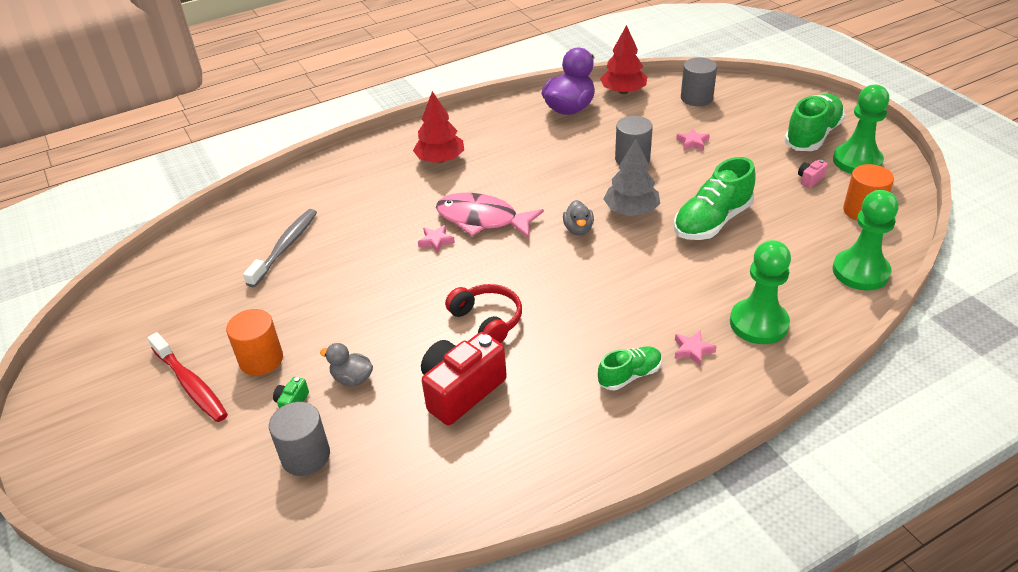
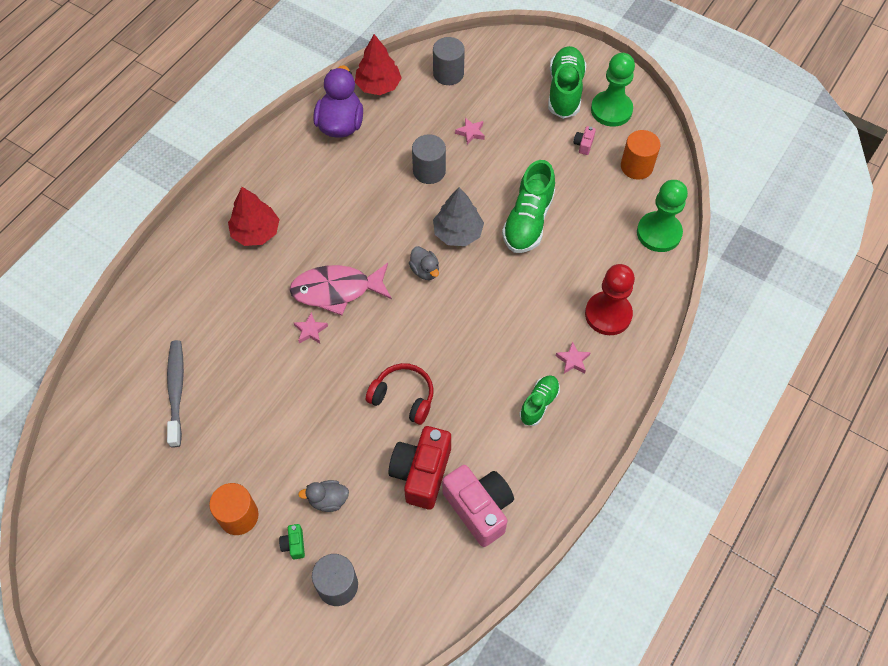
camera: 30 degrees left, 20 degrees up
(191, 384) = (195, 566): red toothbrush -> none
(501, 446) = (479, 508): none -> pink camera
(758, 323) = (608, 314): green pawn -> red pawn

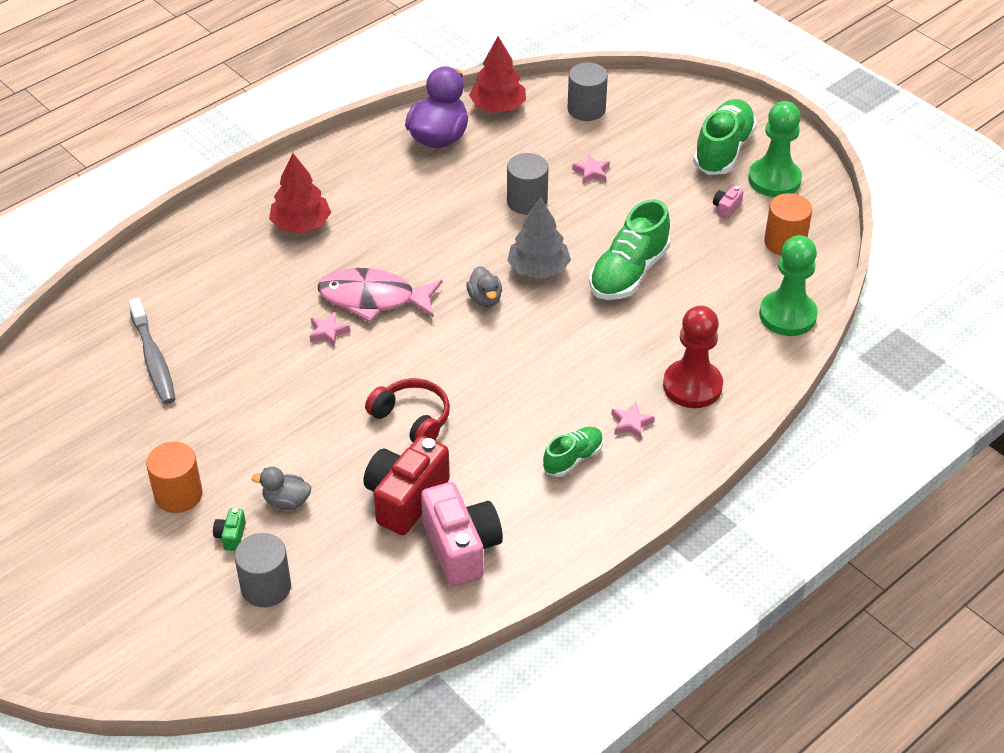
camera: 15 degrees right, 15 degrees down
(176, 391) = (153, 359): grey toothbrush -> grey toothbrush turned 150 degrees clockwise

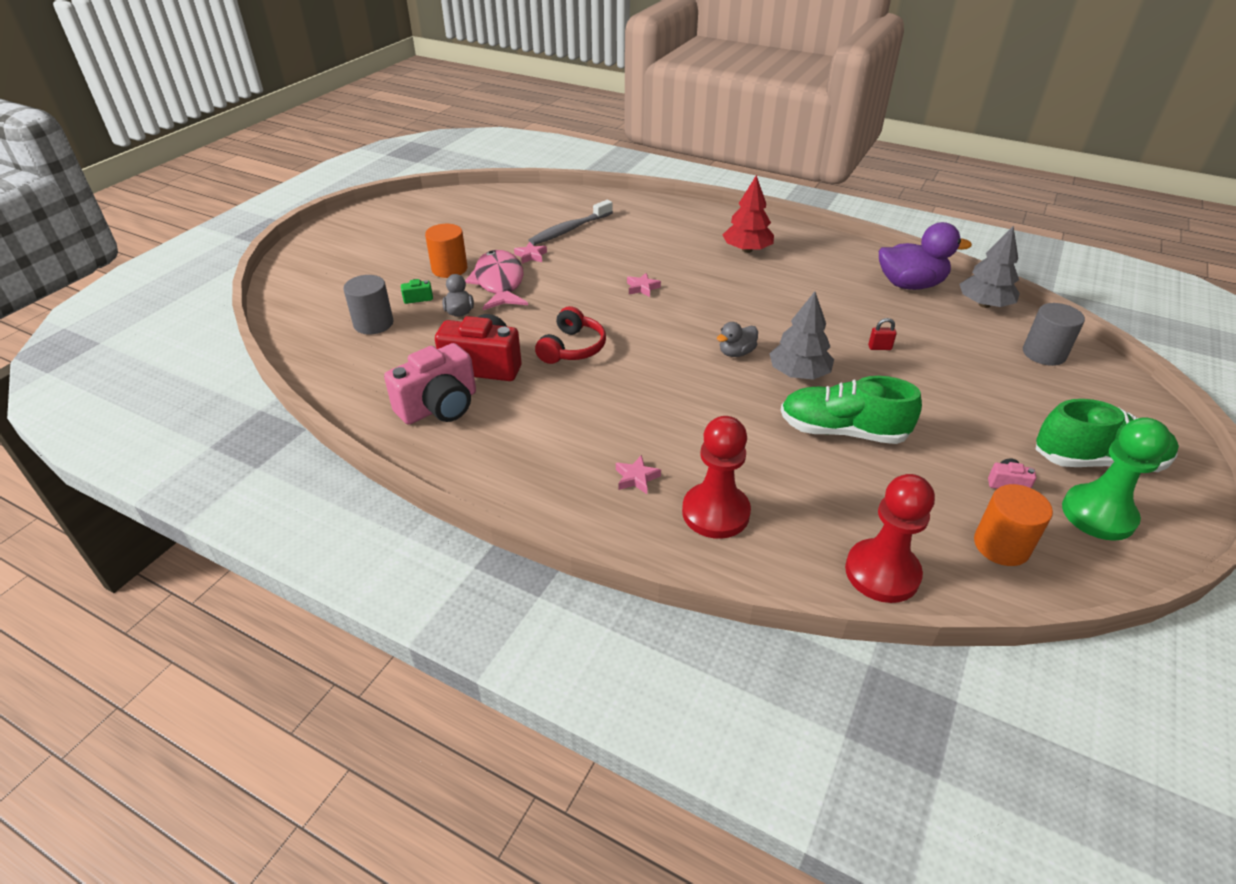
camera: 70 degrees right, 5 degrees down
(373, 298) = (693, 299): pink fish -> pink fish (499, 283)
(498, 107) = (984, 304): red tree -> grey tree
(527, 201) = (879, 347): grey cylinder -> red padlock
(573, 459) = (571, 449): green shoe -> none
(591, 172) = (959, 376): pink star -> pink star (531, 256)
(787, 315) = (882, 573): green pawn -> red pawn

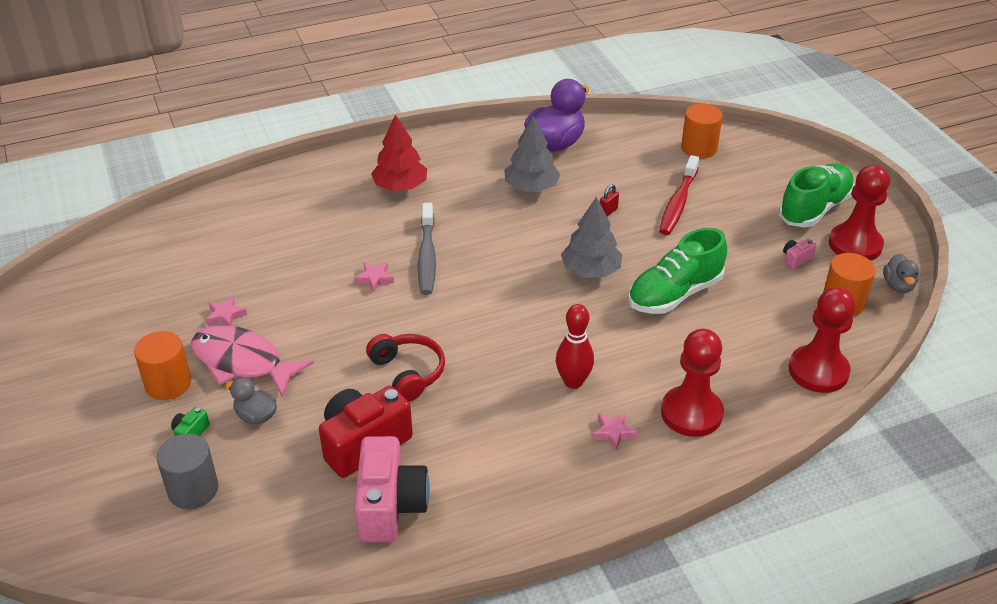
camera: 50 degrees left, 0 degrees up
(569, 230) = (216, 265): grey toothbrush -> grey toothbrush (427, 256)
(664, 428) = (573, 382): none -> red bowling pin
(736, 353) = (528, 285): grey duck -> grey duck (898, 286)
(955, 377) = (678, 203): none -> red toothbrush
(984, 304) = (619, 130): grey tree -> grey tree (531, 187)
(1044, 353) = (699, 148): grey cylinder -> orange cylinder
(1098, 514) = (855, 244): green pawn -> red pawn

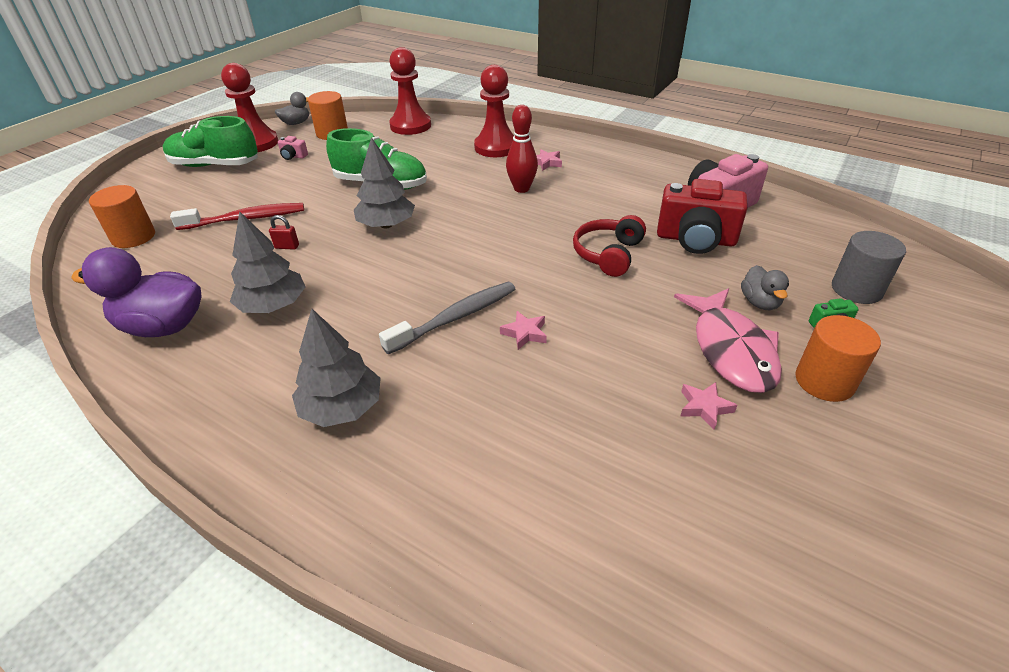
camera: 125 degrees left, 0 degrees up
(400, 186) = (342, 408): red tree -> grey tree

